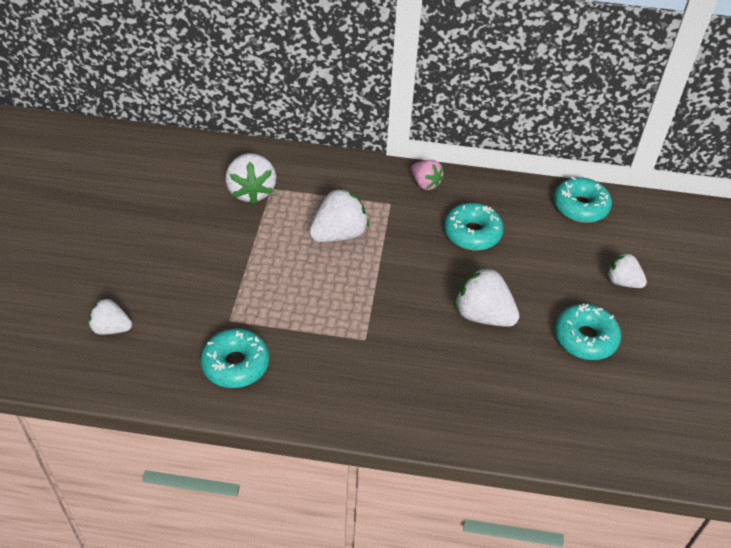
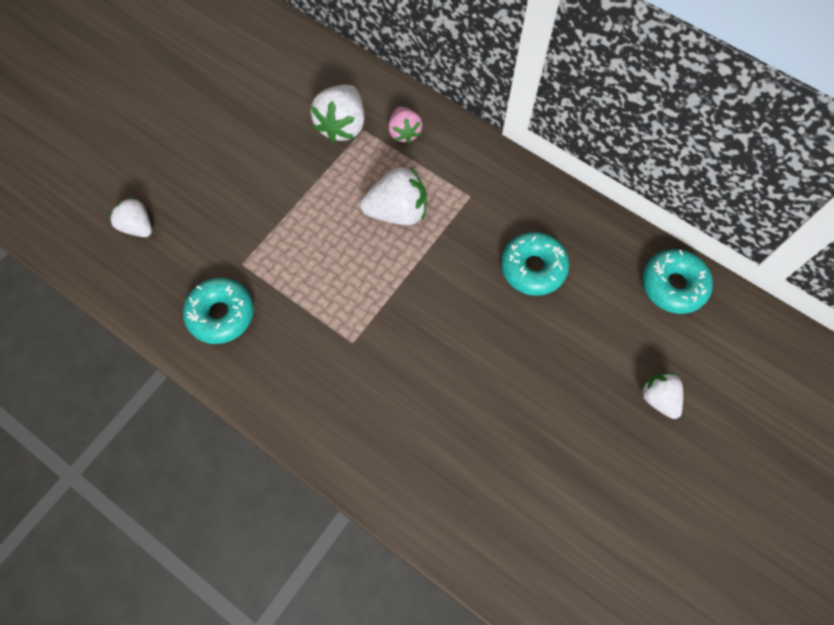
camera: 30 degrees right, 20 degrees up
(425, 183) = (521, 187): pink strawberry -> pink strawberry (404, 132)
(483, 315) = (483, 369): white strawberry -> none
(585, 338) = (572, 445): turquoise donut -> none

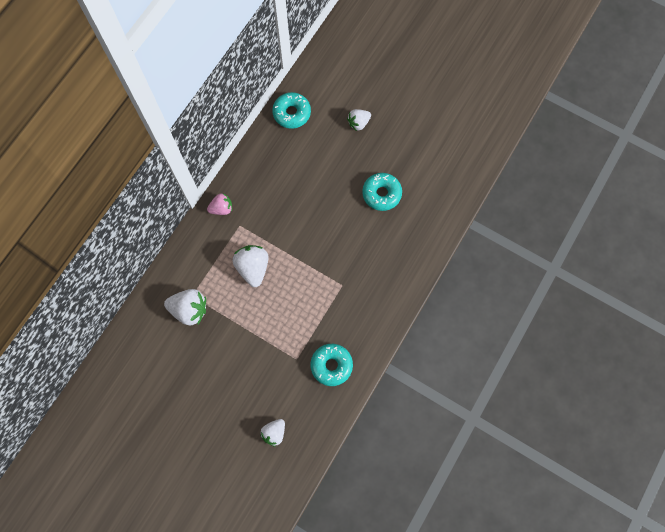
camera: 95 degrees left, 5 degrees up
(404, 132) = (193, 269): pink strawberry -> pink strawberry (221, 208)
(533, 268) = (286, 187): turquoise donut -> turquoise donut (381, 194)

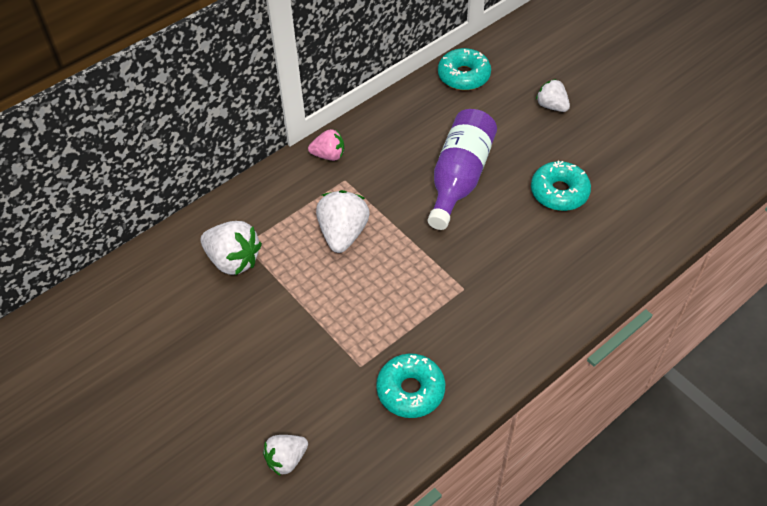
camera: 20 degrees right, 20 degrees down
(314, 201) = (459, 177): none -> purple bottle
(358, 123) = (551, 106): white strawberry -> white strawberry turned 60 degrees clockwise

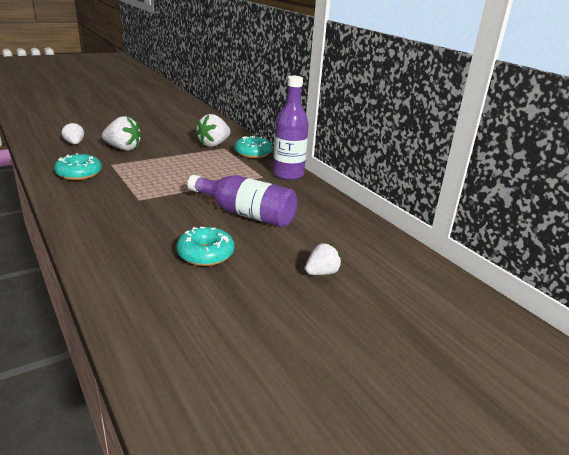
camera: 95 degrees right, 25 degrees down
(329, 155) = (288, 174): pink strawberry -> purple bottle
(343, 233) = (215, 171): white strawberry -> white strawberry (123, 148)
(463, 76) = (370, 234): turquoise donut -> turquoise donut (253, 153)

